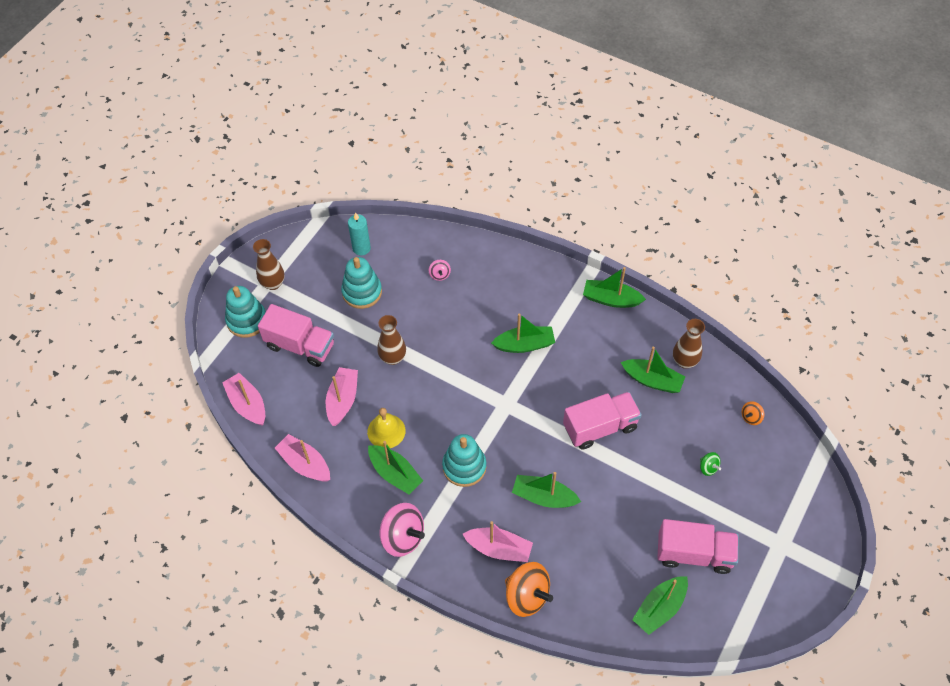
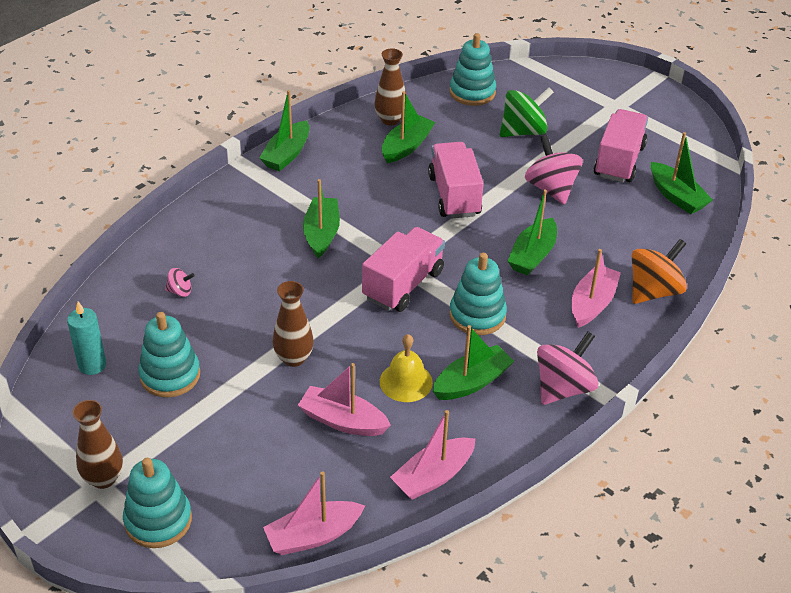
camera: 80 degrees left, 15 degrees down
(300, 345) = (233, 458): pink truck -> pink truck (403, 285)
(634, 500) = (551, 189): none -> pink spinning top
(708, 468) = (523, 131): green spinning top -> green spinning top, size x2.10
(751, 417) = (472, 92): orange spinning top -> turquoise stacking toy

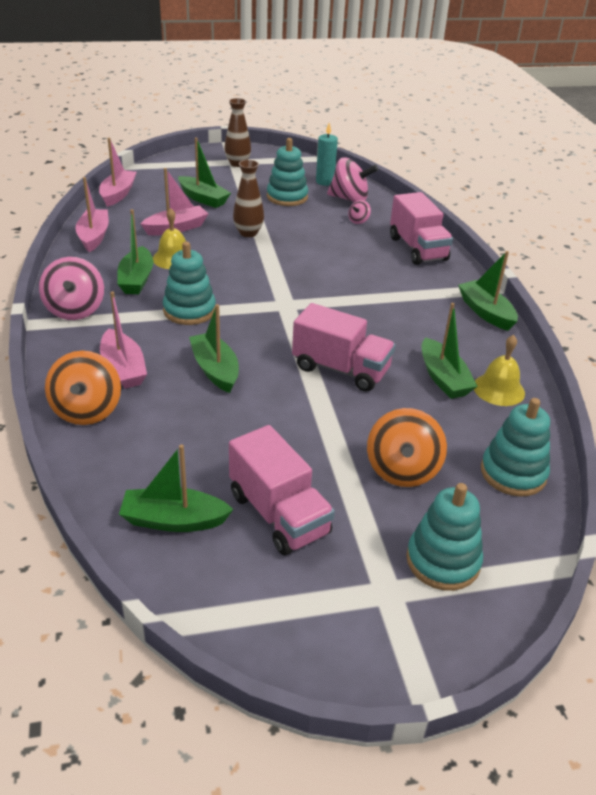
camera: 125 degrees right, 5 degrees down
(158, 520) = (191, 167): turquoise stacking toy -> turquoise stacking toy (443, 561)
(321, 234) = (361, 287): green boat -> green boat (203, 199)
(390, 120) = (499, 389): brown vase -> yellow bell
(403, 285) = (262, 296): pink truck -> pink truck (417, 249)
(523, 131) = (402, 470): green spinning top -> orange spinning top
(551, 189) = (288, 433): pink spinning top -> pink spinning top (349, 199)

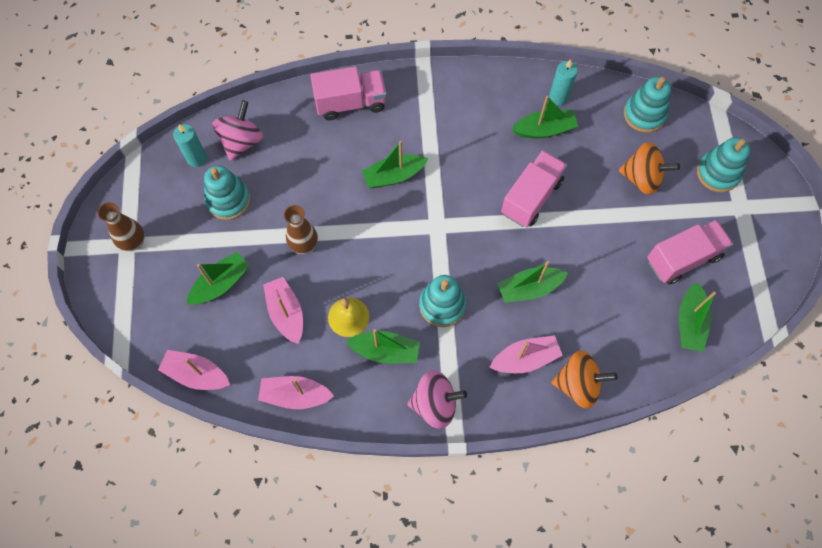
camera: 80 degrees left, 30 degrees up
(358, 221) = (290, 142): pink spinning top -> none
(486, 312) = (459, 77): green boat -> green boat (394, 176)
(499, 389) = (558, 97): yellow bell -> turquoise candle

